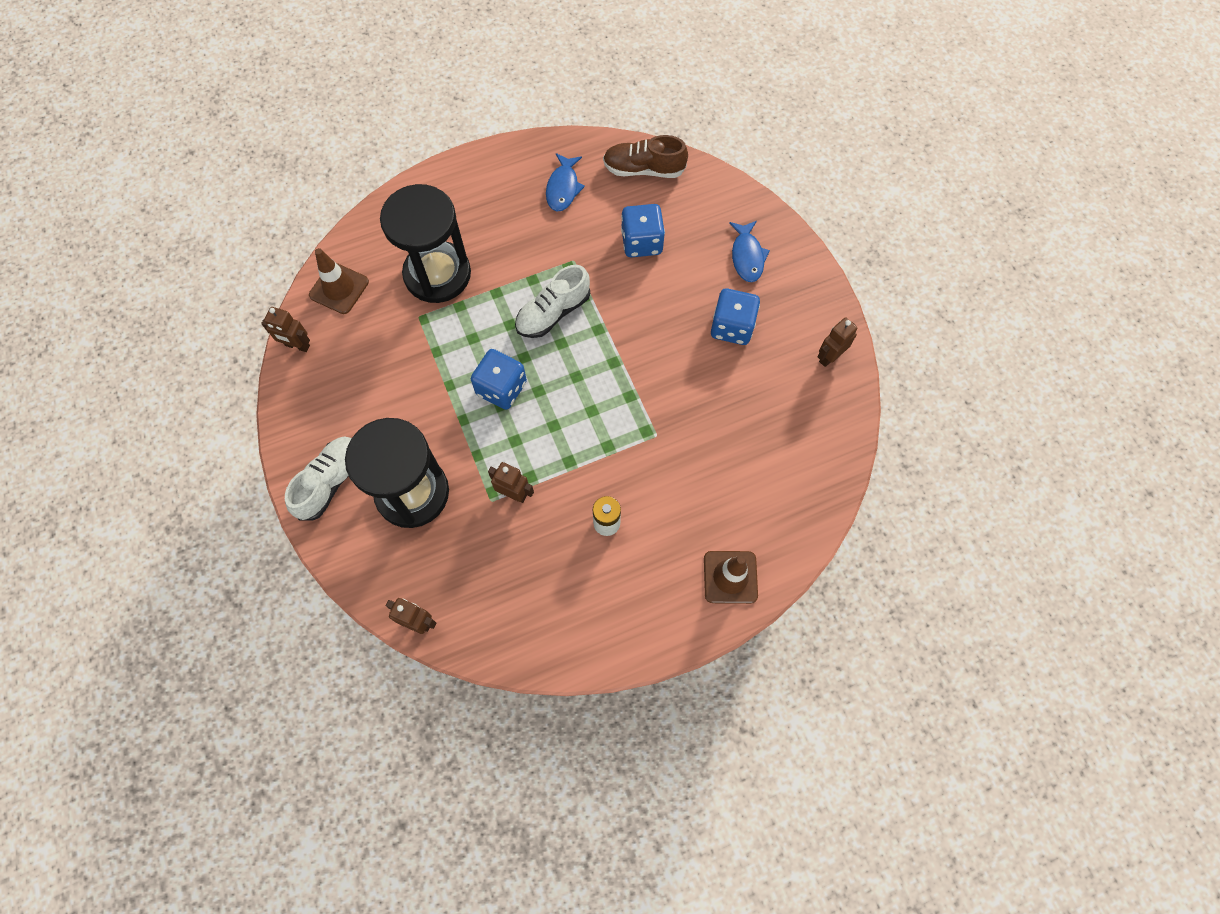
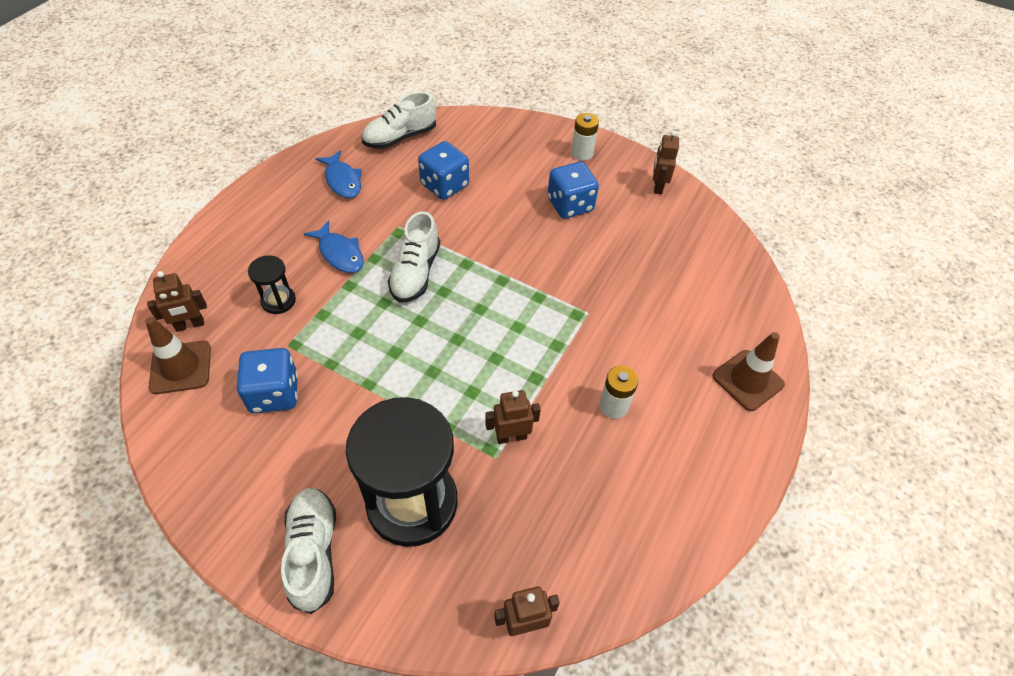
camera: 40 degrees left, 15 degrees down
(297, 346) = (171, 445): brown robot -> brown robot (190, 325)
(437, 274) = (278, 301): black hourglass -> black hourglass, size x0.45
(501, 388) = (421, 357): blue dice -> blue dice (274, 393)
(643, 169) = (400, 137): brown shoe -> white shoe
(747, 256) = (535, 154): blue fish -> blue fish (340, 253)
(791, 280) = (582, 153): none -> white battery

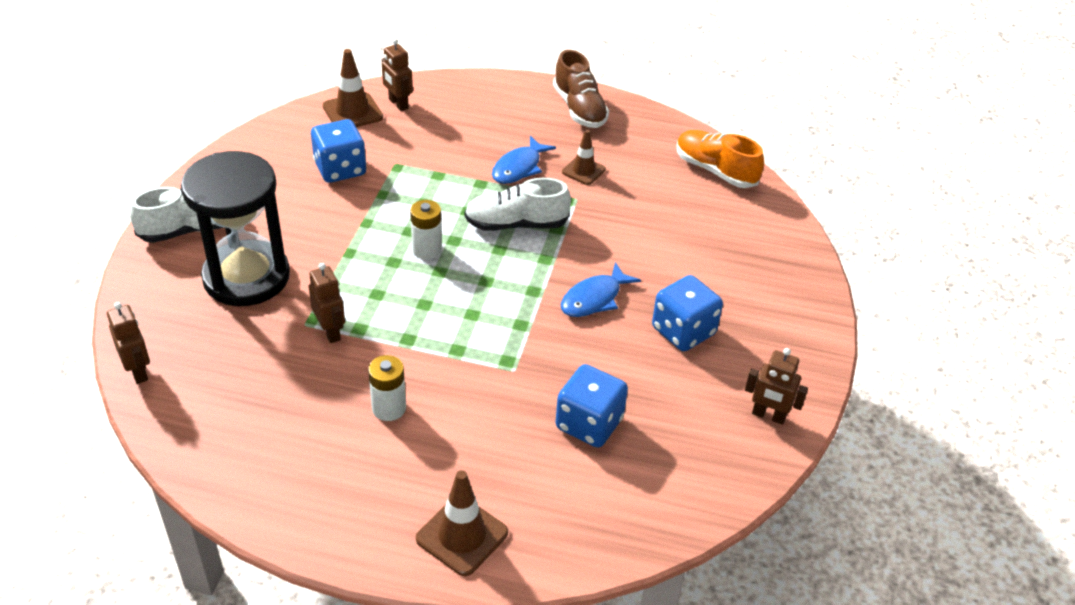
camera: 75 degrees right, 10 degrees down
(277, 194) = (579, 109): none -> brown shoe
(278, 301) = (444, 145): black hourglass -> none
(342, 180) = (622, 145): blue fish -> blue fish (594, 298)
(364, 212) = (583, 171): none -> brown traffic cone
(400, 137) = (715, 170): white shoe -> orange shoe
(444, 185) = (657, 220): blue dice -> blue dice (589, 424)
(582, 153) = (787, 330): white battery -> white battery (427, 250)
(657, 186) = (768, 416): brown robot -> brown robot turned 150 degrees counterclockwise

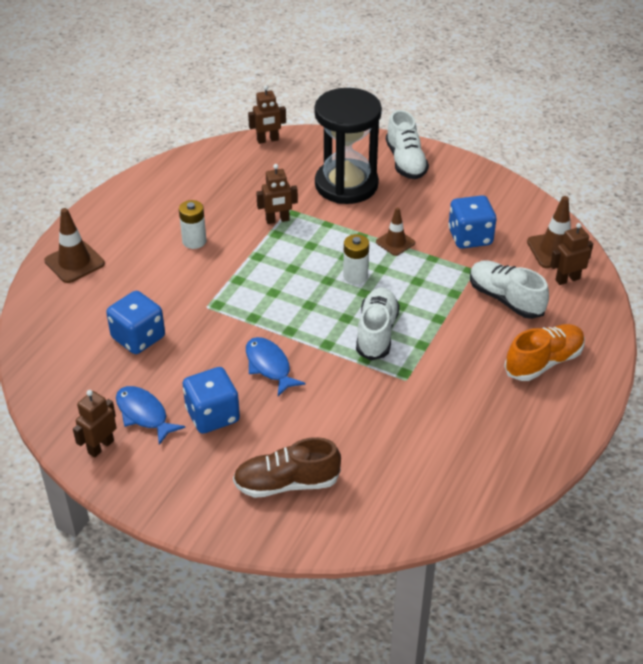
camera: 105 degrees right, 0 degrees up
(438, 141) = (505, 299): none -> white shoe
(519, 167) = (458, 347): blue fish -> blue fish (144, 414)
(579, 109) = (555, 409): brown shoe -> brown shoe (286, 483)
(583, 171) = (448, 392): brown traffic cone -> brown traffic cone (395, 242)
(715, 170) = (434, 499): orange shoe -> orange shoe (543, 362)

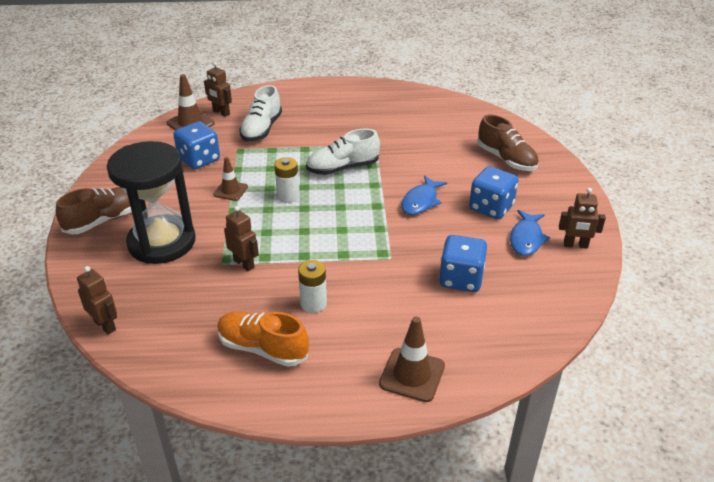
camera: 120 degrees left, 5 degrees down
(405, 162) = (104, 220): white shoe -> brown shoe
(543, 362) = (312, 104): orange shoe -> orange shoe (262, 348)

